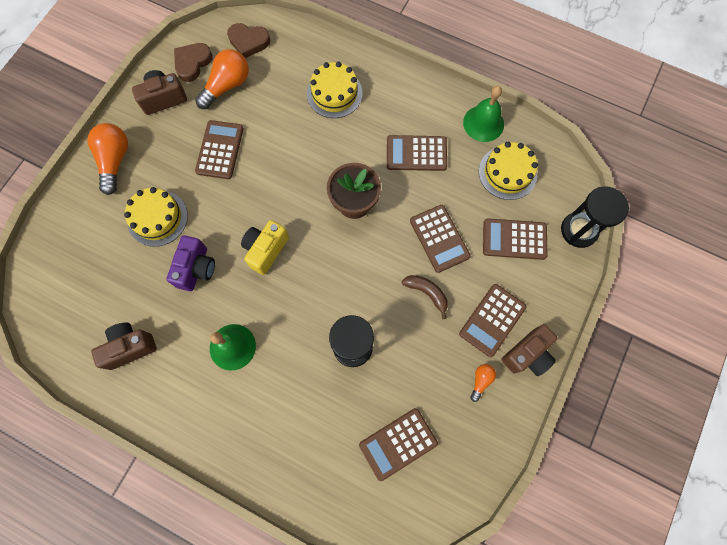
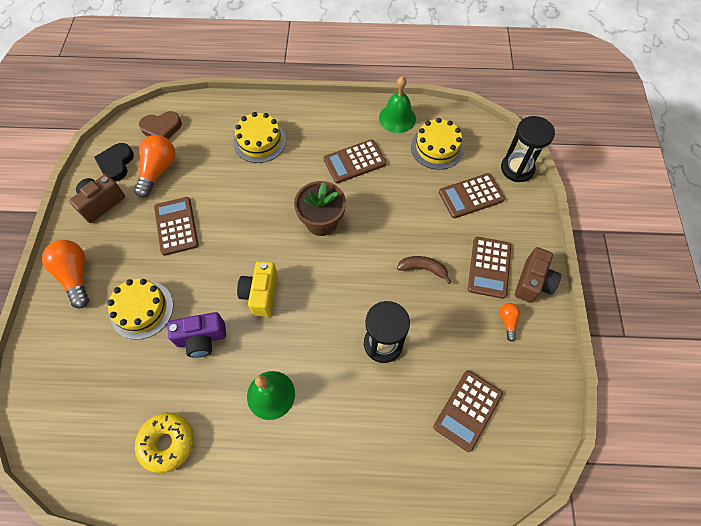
camera: 25 degrees left, 10 degrees down
(130, 347) = (167, 443): brown camera -> yellow donut
(192, 63) = (116, 164): brown heart -> black heart
(196, 269) = (202, 339): purple camera -> purple camera turned 90 degrees clockwise
(439, 238) = (409, 220): brown calculator -> none

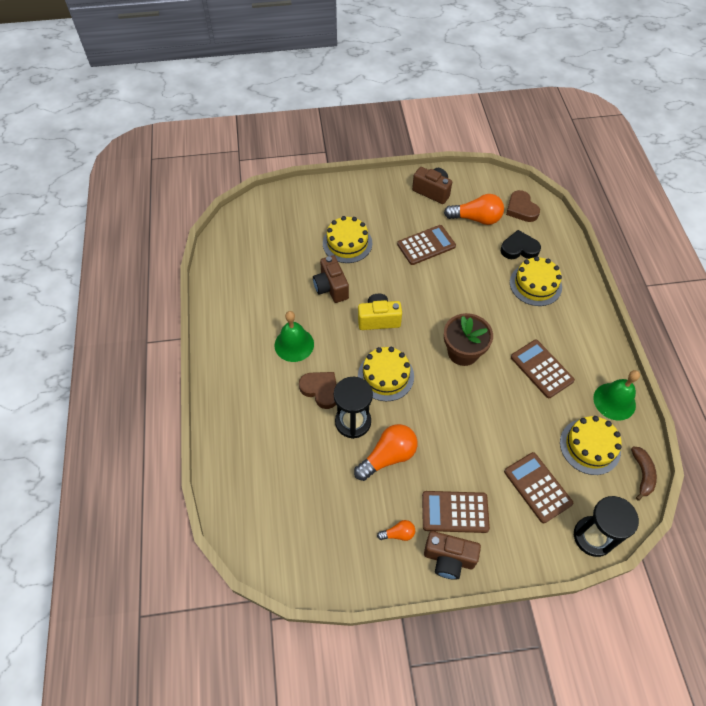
camera: 80 degrees right, 5 degrees down
(75, 276) = (365, 195): orange light bulb -> orange light bulb (388, 456)
(116, 164) = (473, 189): black heart -> black heart (519, 248)
(167, 443) = (249, 286): yellow donut -> none
(202, 339) = (331, 287): purple camera -> brown camera
(334, 300) = (385, 376): none -> yellow cake
(338, 372) = (320, 390): none -> brown heart
(423, 269) = (436, 448): brown banana -> brown banana (642, 474)
(467, 410) = (304, 501): brown calculator -> none

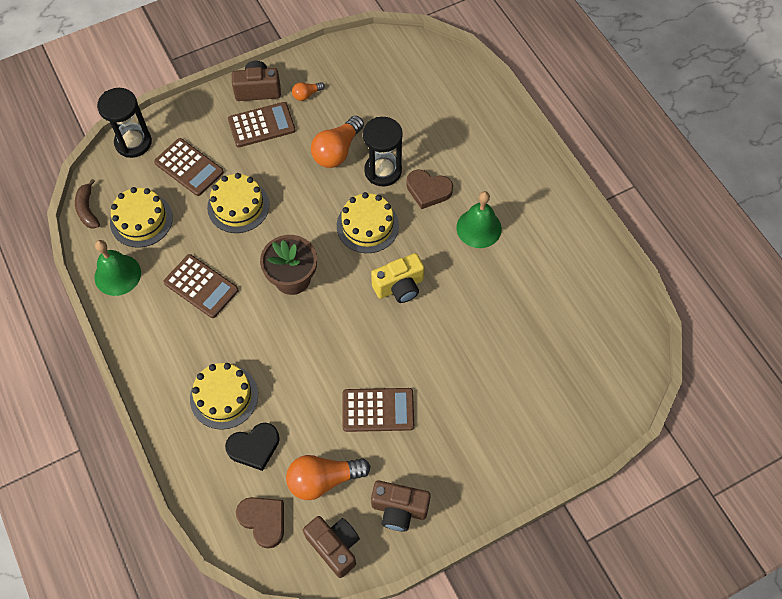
camera: 160 degrees right, 5 degrees up
(331, 287) = (471, 309): brown camera -> brown camera (334, 546)
(347, 243) = (480, 378): yellow cake -> yellow cake (238, 206)
(426, 245) = (378, 410): brown calculator -> brown calculator turned 135 degrees counterclockwise

